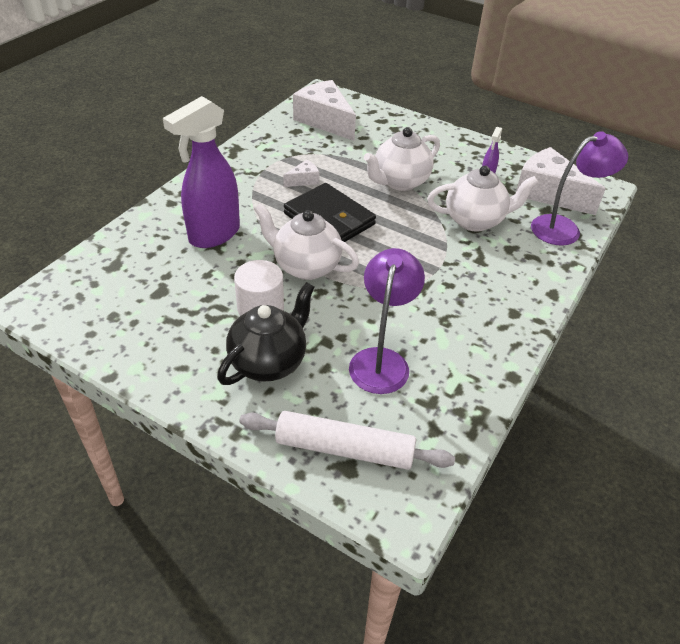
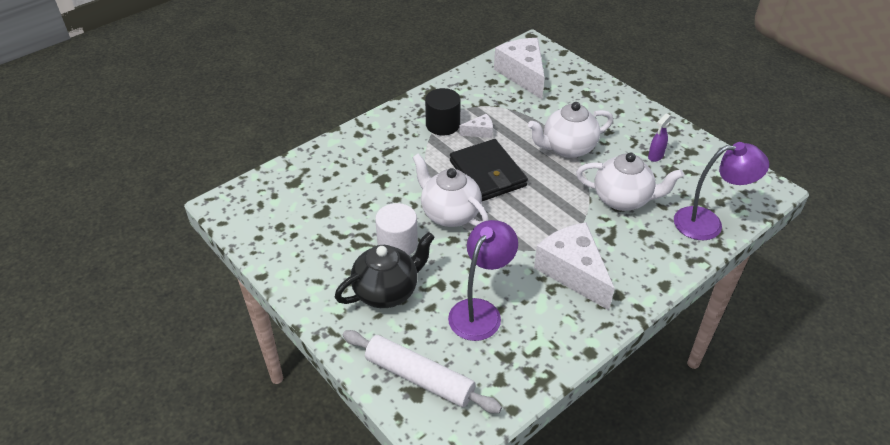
camera: 20 degrees right, 0 degrees up
(213, 235) = (383, 170): purple spray bottle -> none
(261, 179) = (442, 125): none -> black cylinder
(548, 193) = (709, 185): white cheese -> white cheese (573, 272)

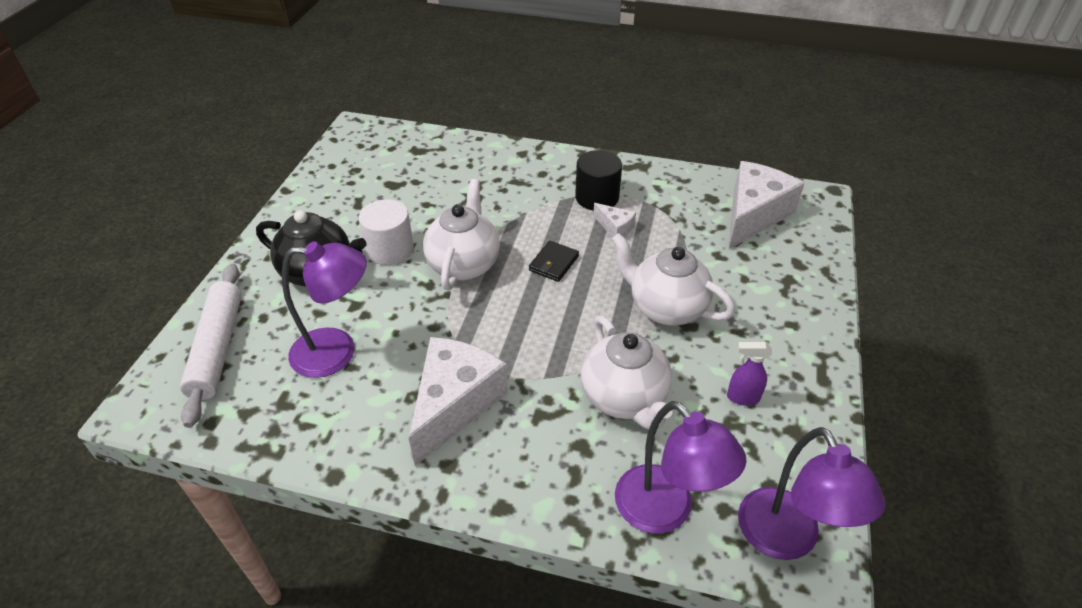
camera: 55 degrees right, 0 degrees up
(487, 173) = (554, 263): black wallet -> black wallet, size x0.49
(750, 191) = (786, 540): none -> purple lamp

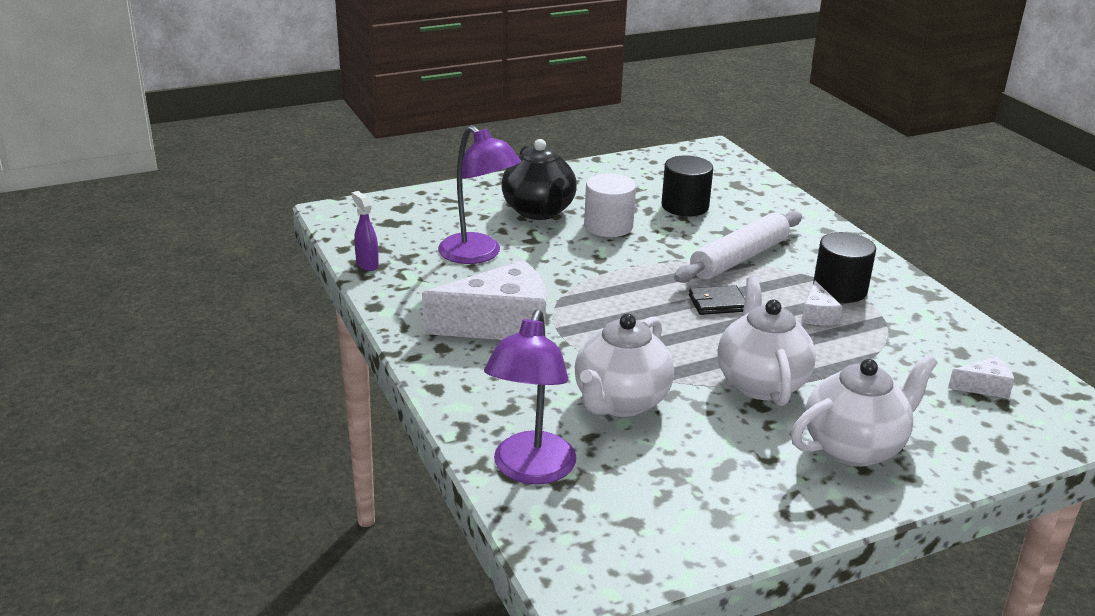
camera: 50 degrees right, 15 degrees down
(217, 348) = (417, 211): white rolling pin -> white rolling pin (739, 258)
(413, 193) = (685, 206): none -> black cylinder
(464, 264) = (645, 264): white teapot -> white teapot (854, 447)
(742, 397) = (716, 468): purple spray bottle -> purple spray bottle (367, 264)
(753, 215) = (984, 387): white cheese -> white cheese, size x0.45
(786, 540) = (586, 552): purple lamp -> none

